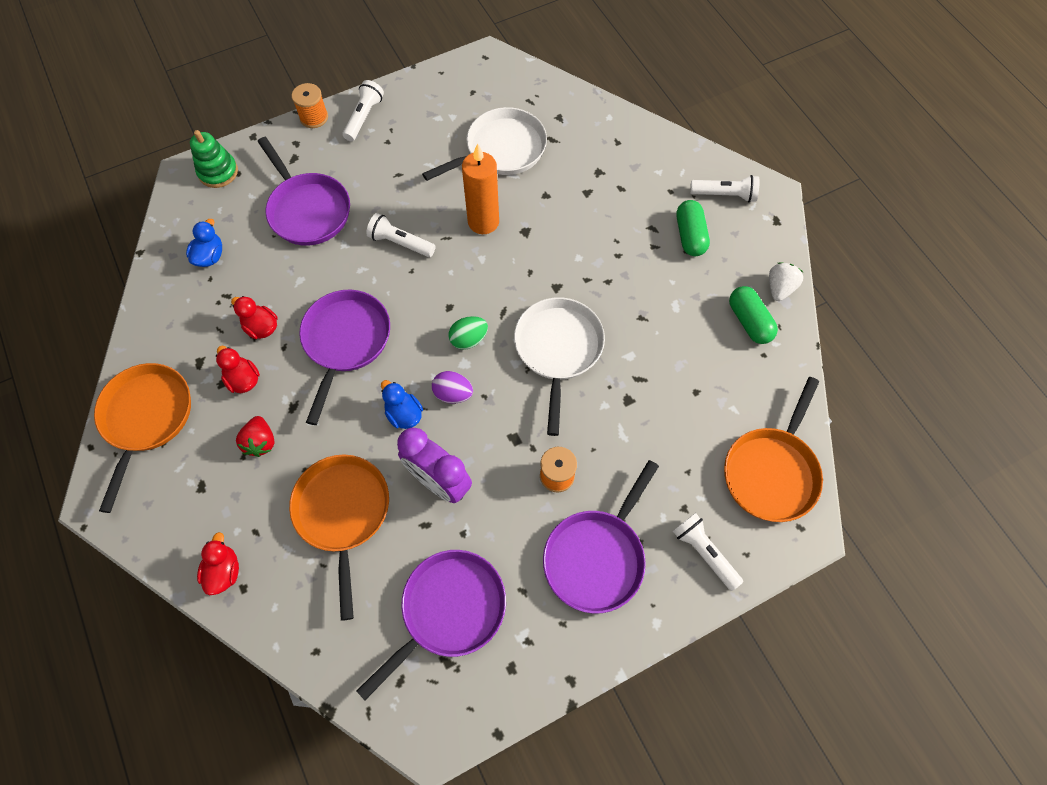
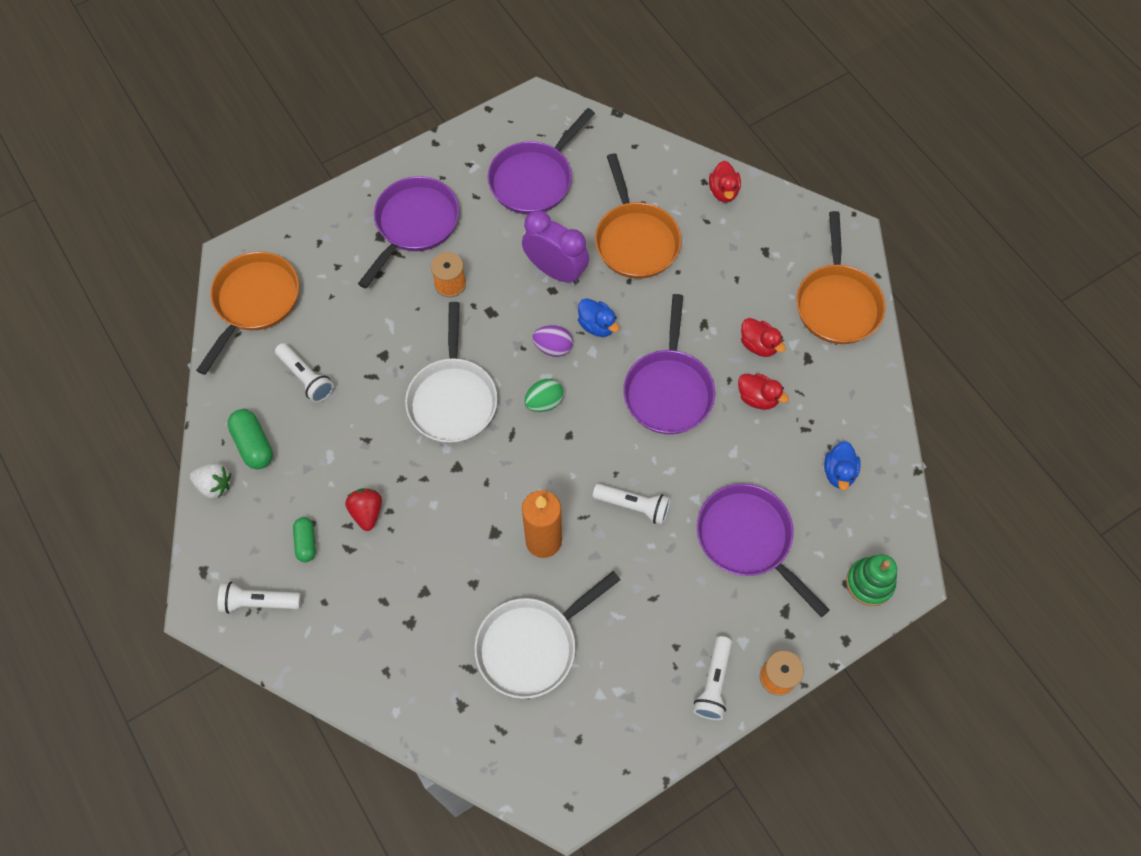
camera: 175 degrees right, 0 degrees up
(261, 442) = (724, 291): red strawberry -> red strawberry (367, 512)
(690, 235) = (306, 542): green capsule -> green capsule, size x0.67
(704, 553) = (323, 234): white flashlight -> white flashlight (306, 377)
(779, 288) = (215, 485): white strawberry -> white strawberry turned 90 degrees counterclockwise

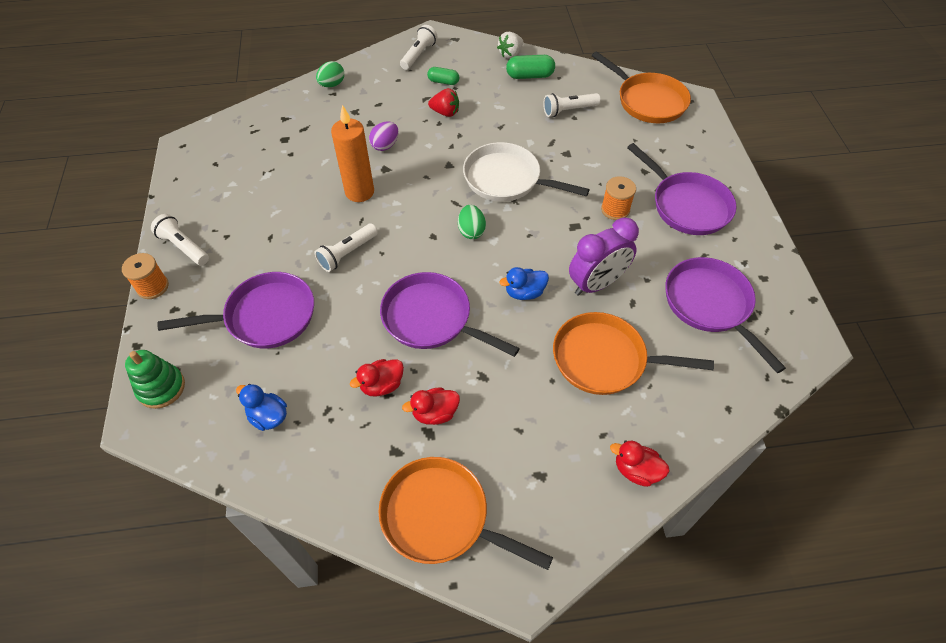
camera: 115 degrees right, 10 degrees down
(369, 683) = (332, 84): none -> green egg
(532, 645) = (292, 162): white pan -> none
(553, 347) = (518, 254): purple egg -> purple egg (385, 145)

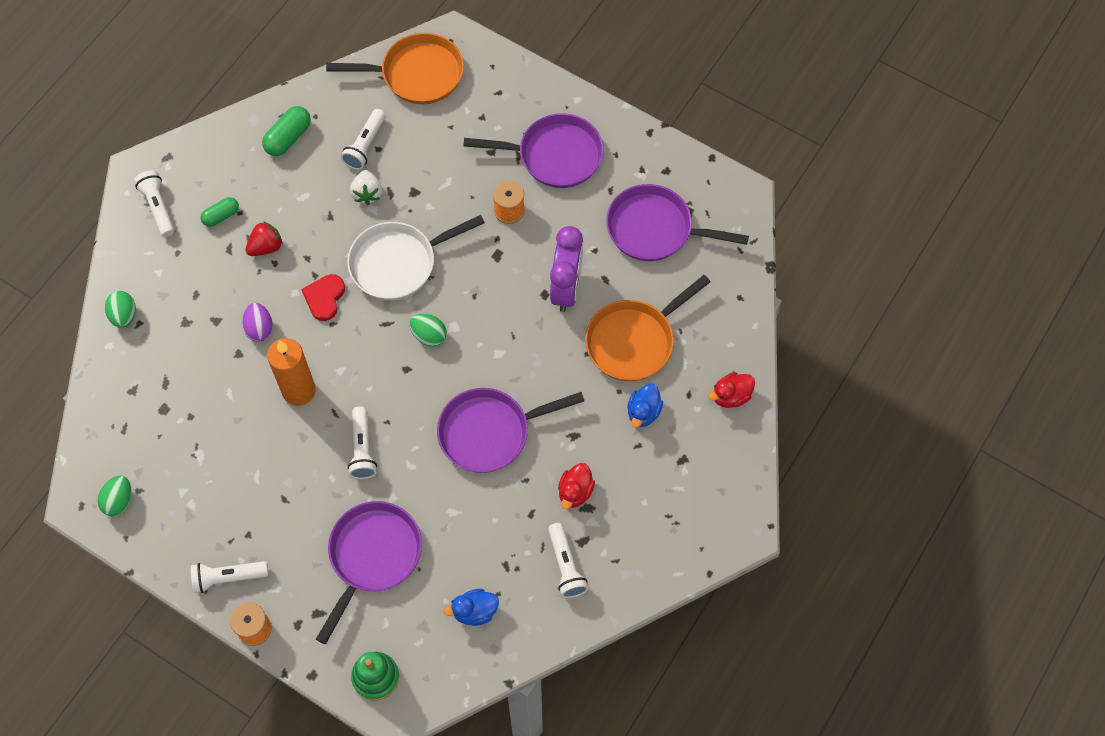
camera: 50 degrees left, 10 degrees up
(200, 159) = (119, 501): none -> green egg
(362, 455) = (566, 566): none -> white flashlight
(382, 385) = (518, 512): red duck -> none
(440, 161) = (324, 297): none -> red heart
(441, 517) = (657, 546): orange pan -> none
(510, 54) = (241, 129): white strawberry -> white strawberry (367, 194)
(524, 292) = (527, 346): blue duck -> blue duck (643, 412)

